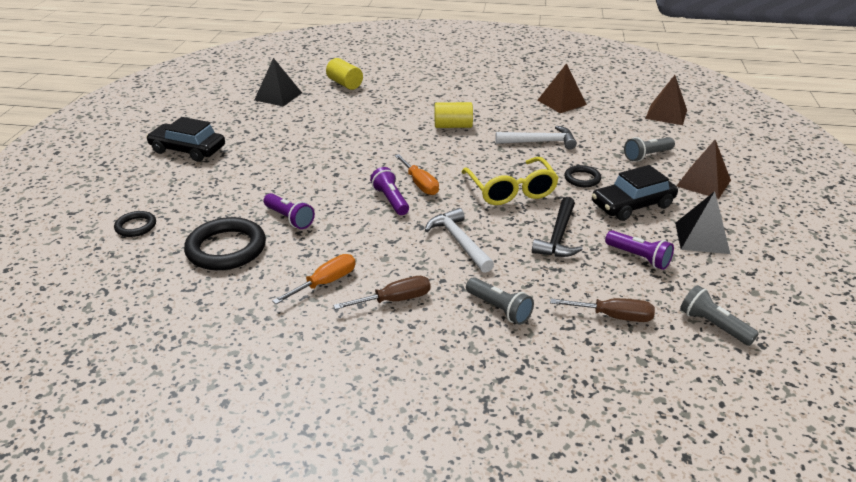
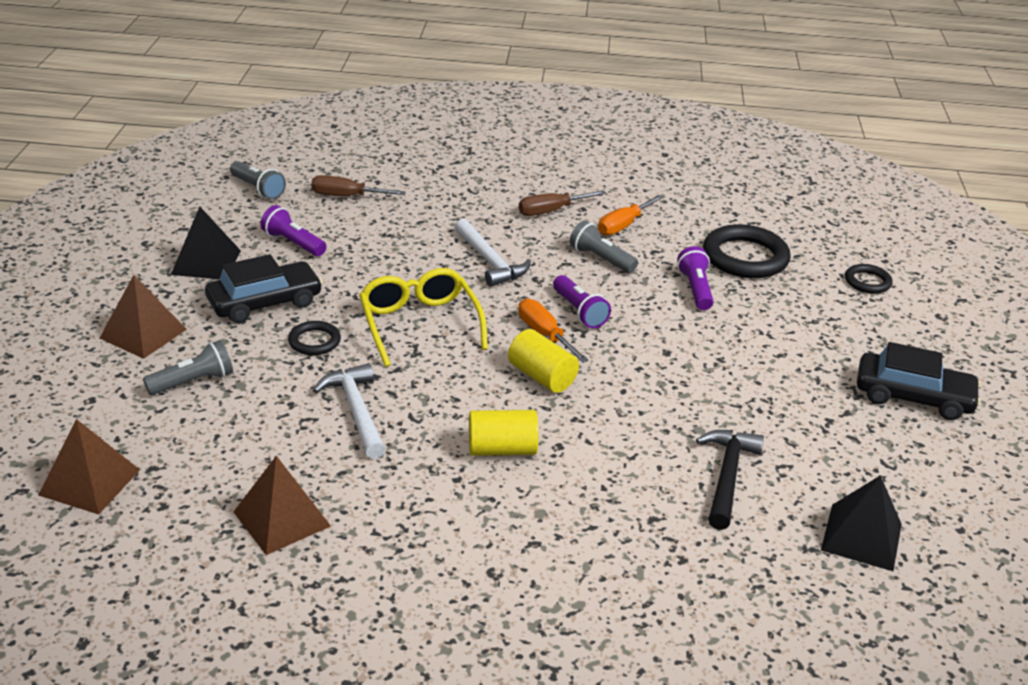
camera: 175 degrees right, 0 degrees up
(289, 218) = (695, 289): purple flashlight -> purple flashlight turned 45 degrees clockwise
(345, 84) = (745, 583): yellow cylinder -> yellow cylinder (541, 377)
(499, 309) = (452, 203): grey flashlight -> grey flashlight (601, 259)
(540, 142) = (356, 411): white hammer -> white hammer turned 75 degrees clockwise
(558, 236) = (374, 266): black hammer -> black hammer (727, 476)

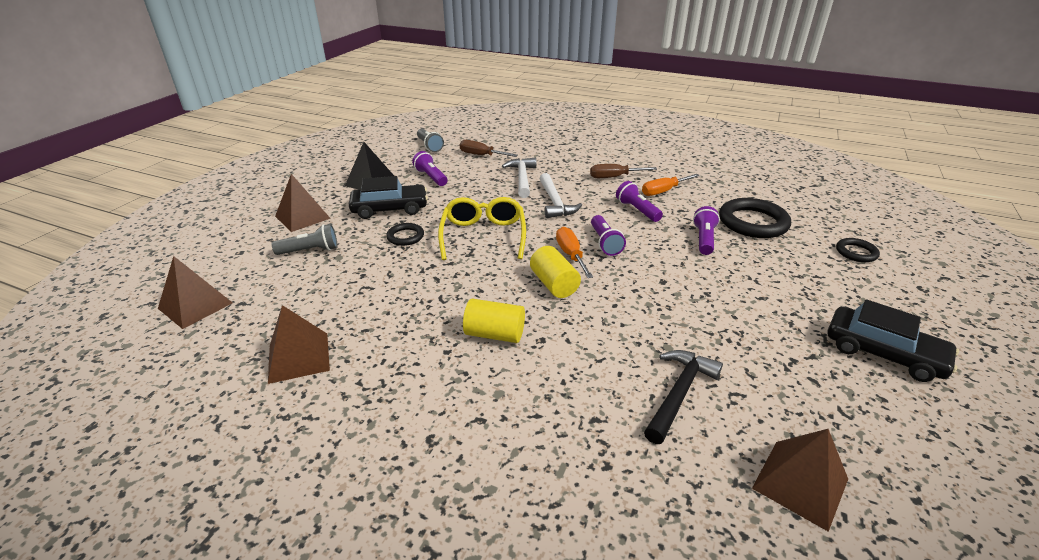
camera: 20 degrees right, 0 degrees up
(356, 411) = (403, 287): white hammer -> white hammer (522, 178)
(601, 259) = (637, 210): grey flashlight -> purple flashlight
(861, 537) = (800, 483): black pyramid -> brown pyramid

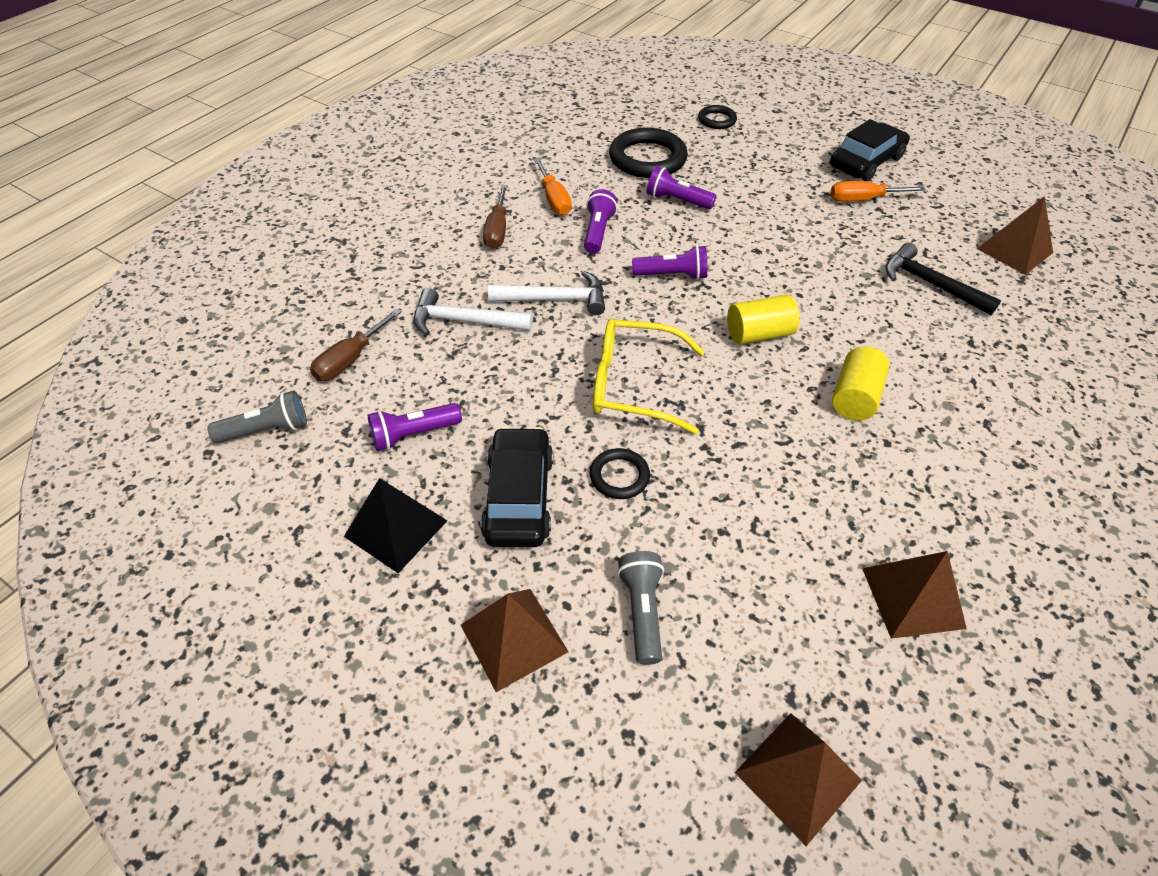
camera: 80 degrees left, 15 degrees up
(571, 255) = (696, 308): orange screwdriver -> orange screwdriver (863, 199)
(637, 210) = (598, 232): purple flashlight -> purple flashlight turned 120 degrees clockwise

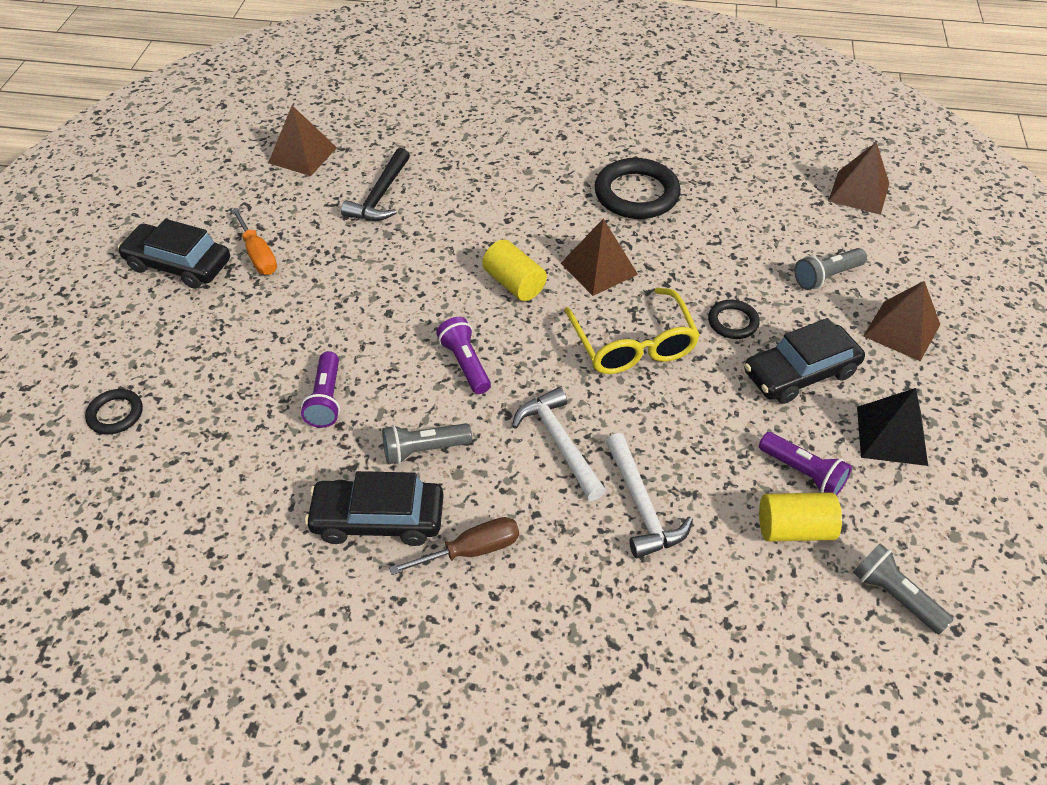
camera: 115 degrees left, 0 degrees up
(350, 359) = (763, 580): brown screwdriver -> none
(554, 199) = (378, 519): orange screwdriver -> black car
(598, 232) = (423, 450): purple flashlight -> grey flashlight
(647, 158) = (241, 456): black ring -> black ring (636, 194)
(854, 397) = (553, 217): yellow cylinder -> yellow cylinder (794, 529)
(912, 597) = (710, 168): brown pyramid -> brown pyramid (599, 268)

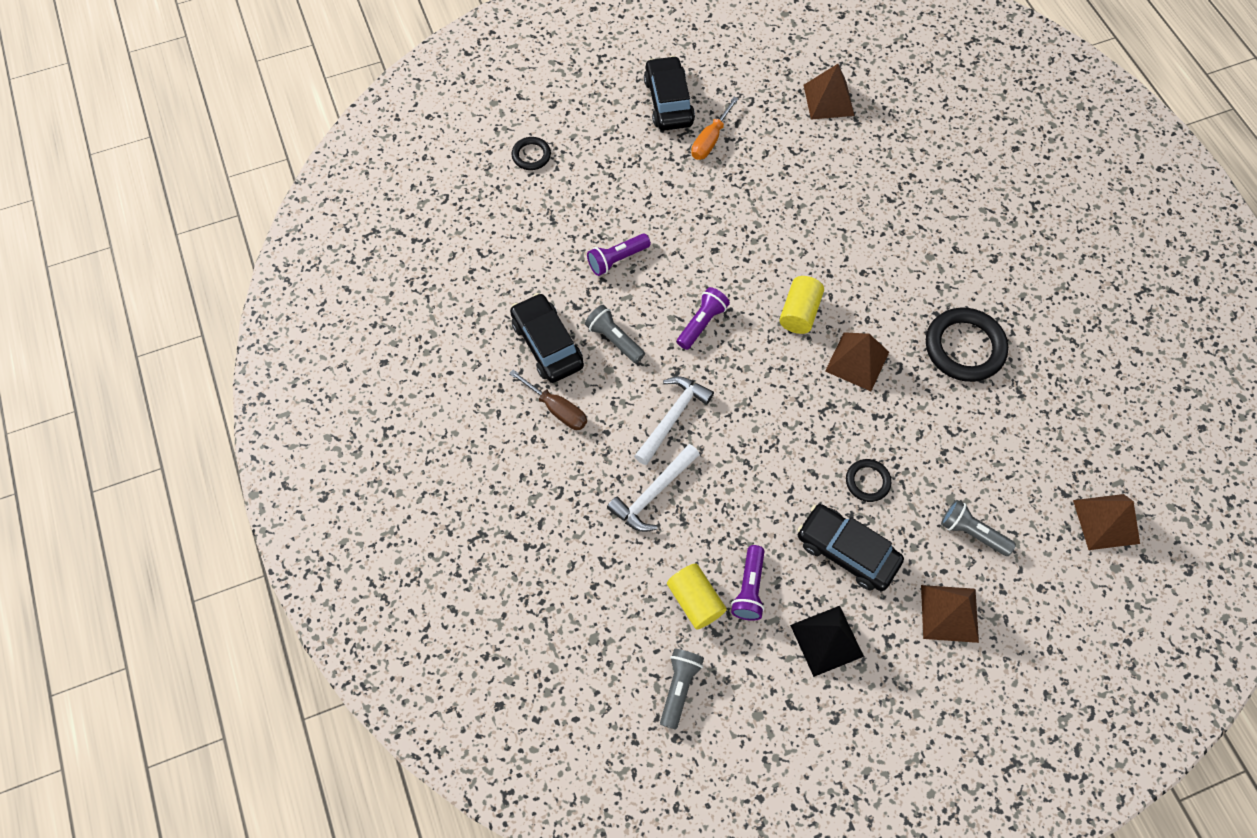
camera: 60 degrees right, 15 degrees up
(380, 195) = (824, 175): black hammer -> none
(633, 344) = (794, 421): yellow glasses -> none

